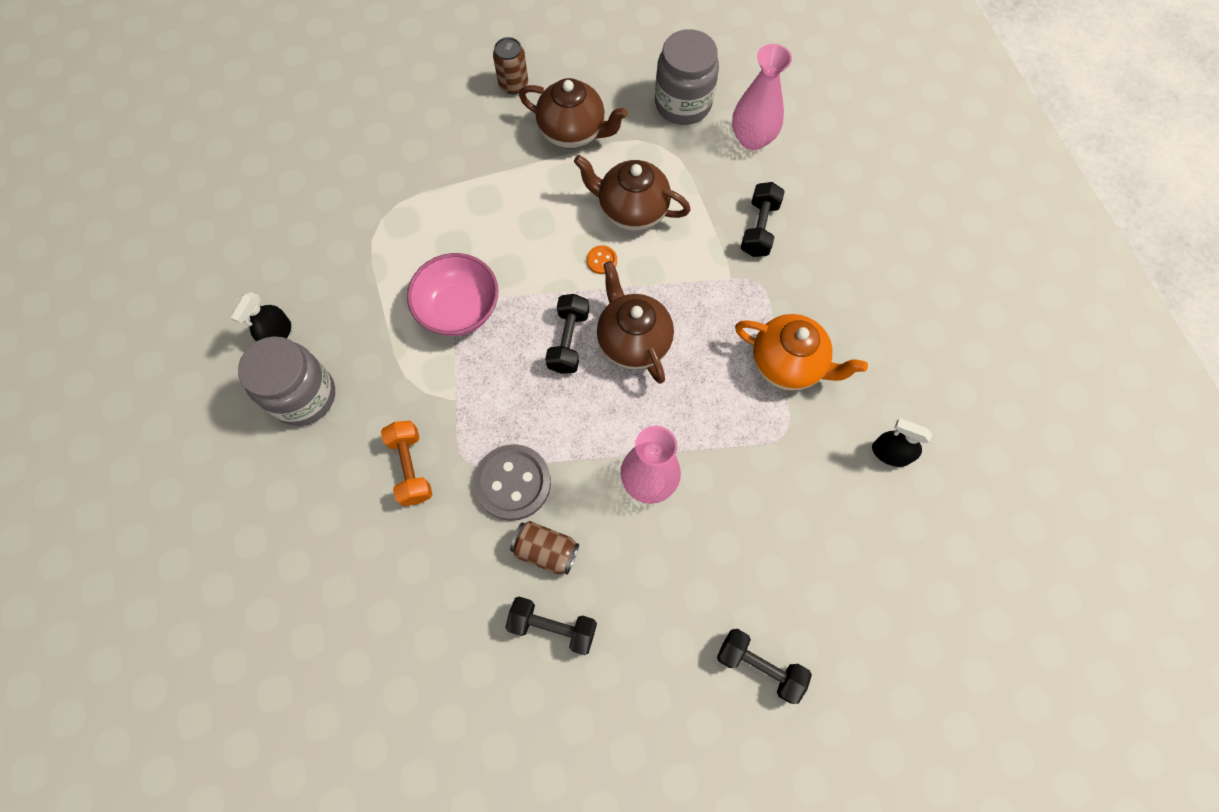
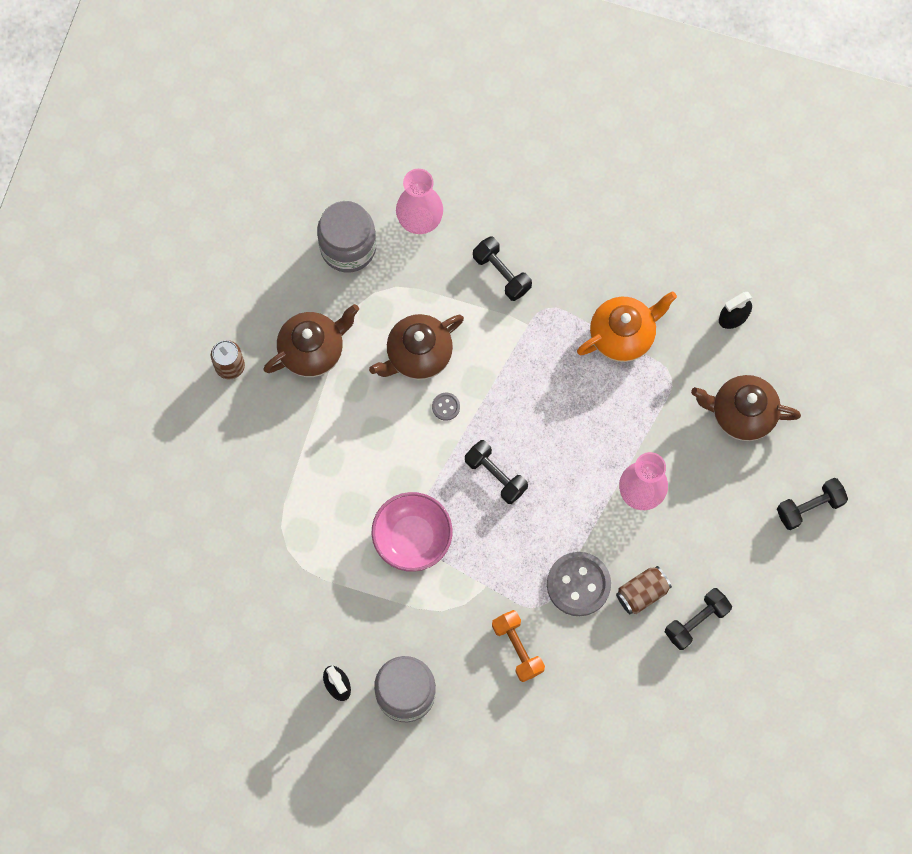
camera: 55 degrees left, 5 degrees up
(411, 467) = (517, 648): orange dumbbell -> orange dumbbell turned 45 degrees clockwise
(602, 260) = (446, 407): orange button -> grey button
(633, 341) = (528, 430): brown teapot -> brown teapot (741, 414)

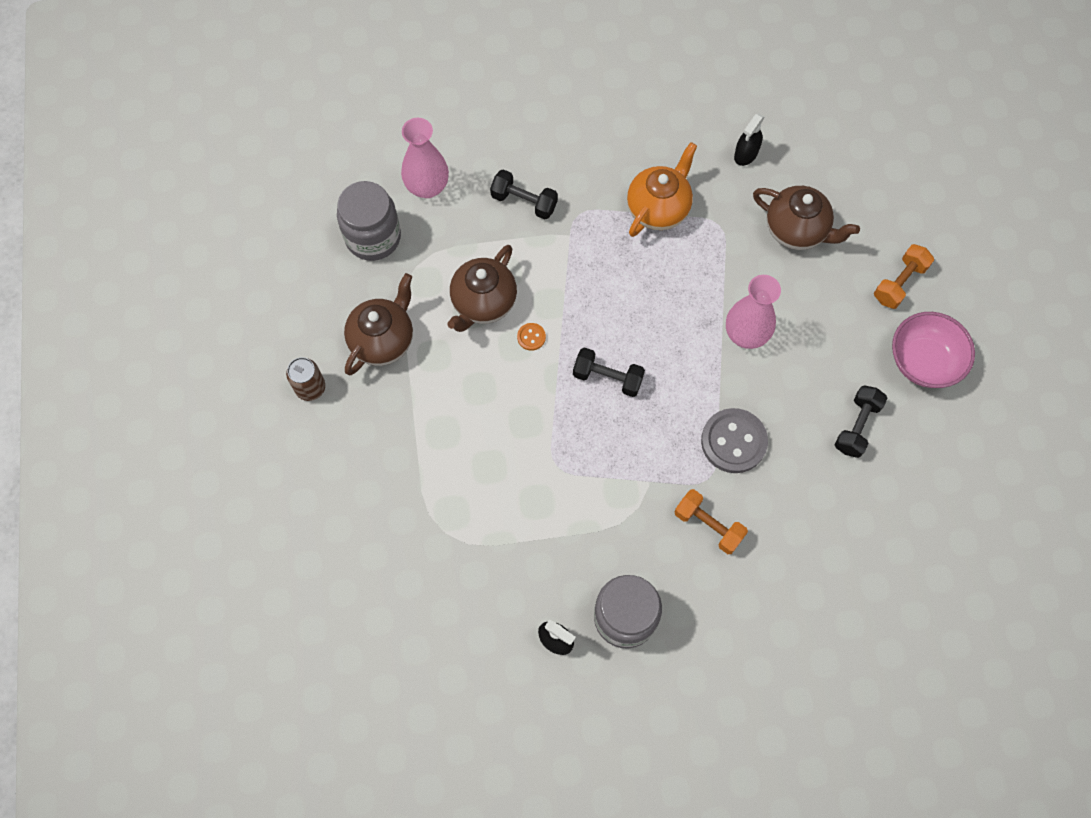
camera: 25 degrees left, 5 degrees down
(412, 538) = (559, 468): pink bowl -> pink bowl (923, 361)
(446, 407) = (531, 337): grey button -> orange button
(642, 593) = (795, 423): brown can -> none
(741, 414) = (797, 230): brown teapot -> brown teapot turned 135 degrees counterclockwise
(809, 507) = (899, 283): black dumbbell -> orange dumbbell

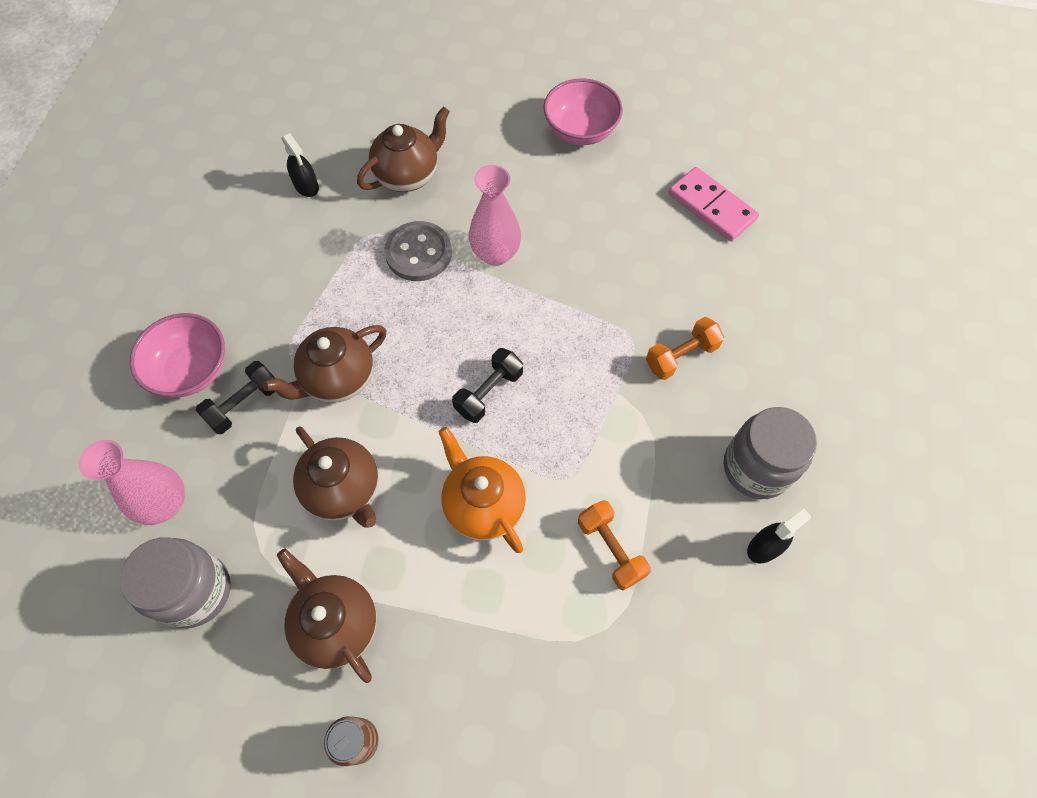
camera: 70 degrees left, 5 degrees down
(531, 337) = (409, 452): orange button -> none
(537, 151) = (191, 370): none -> pink bowl
(573, 258) = (337, 379): none -> brown teapot
(658, 208) = (323, 279): orange teapot -> orange teapot (483, 504)
(733, 441) = (602, 303): grey button -> grey button (418, 253)
(857, 426) = (623, 201): black dumbbell -> none
(888, 510) = (711, 207): none -> pink domino
(899, 283) = (498, 120): orange dumbbell -> orange dumbbell (611, 549)

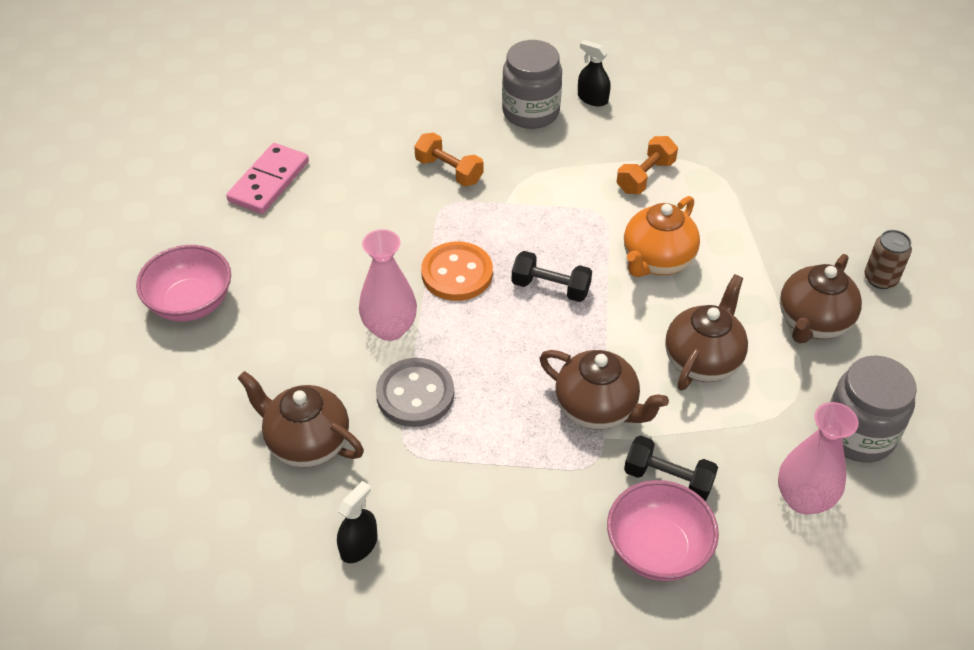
camera: 110 degrees left, 15 degrees down
(538, 321) = (457, 273): none -> orange button

